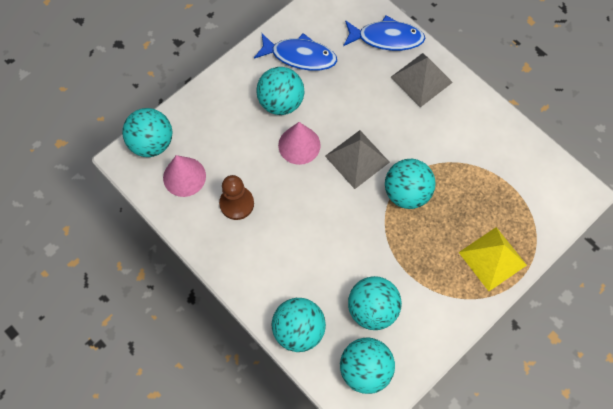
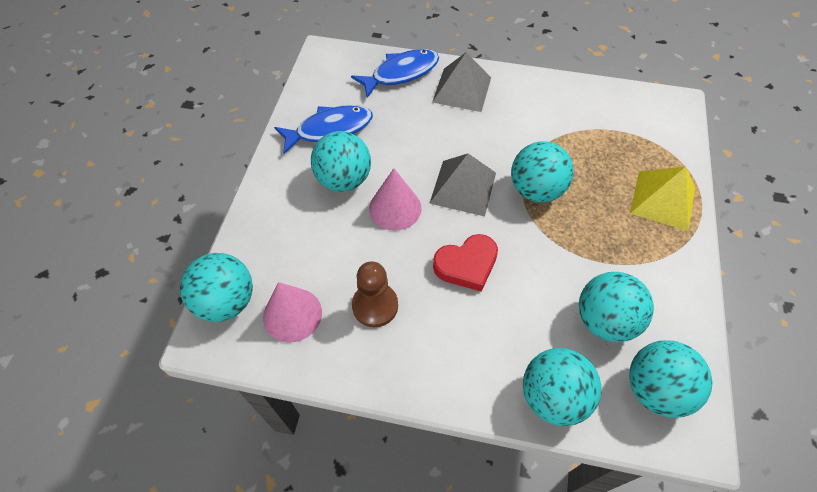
camera: 35 degrees left, 10 degrees down
(314, 215) = (466, 265): none -> red heart

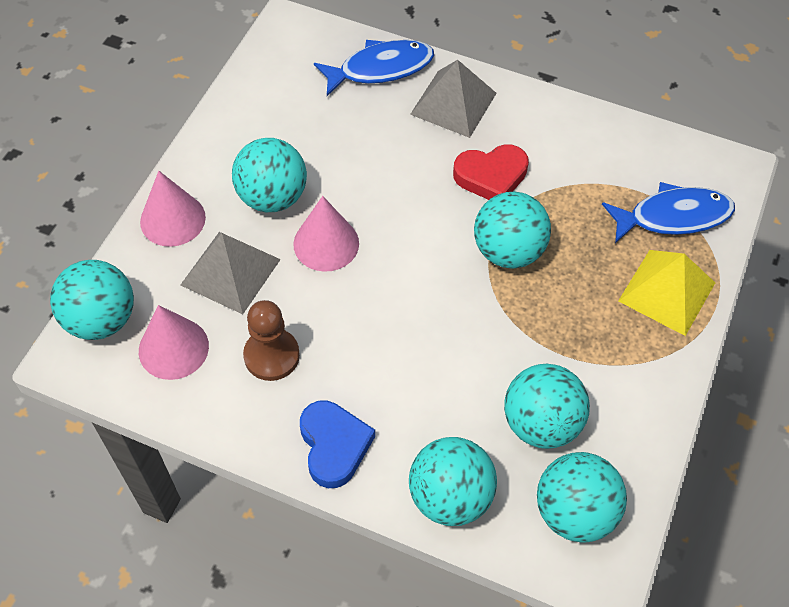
camera: 10 degrees right, 0 degrees up
(268, 210) = (173, 219): none -> pink cone
(329, 129) = (271, 129): blue fish -> blue fish (673, 216)
(446, 372) = (334, 445): none -> blue heart
(463, 187) = (417, 232): grey pyramid -> grey pyramid (230, 272)
(466, 265) = (394, 328): red heart -> red heart (491, 176)

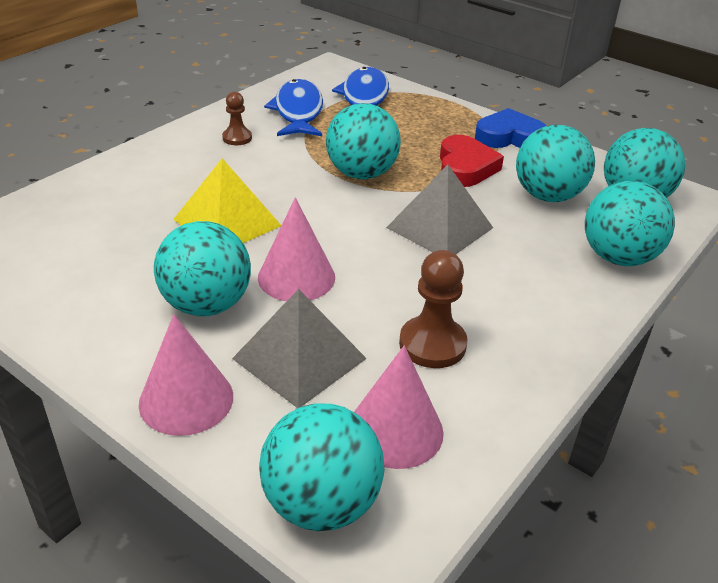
camera: 75 degrees left, 20 degrees down
(334, 445) = (556, 318): blue heart -> blue heart (509, 137)
(380, 69) = (80, 197): blue fish -> blue fish (298, 112)
(453, 103) = (166, 165): grey pyramid -> grey pyramid (440, 227)
(491, 176) = (271, 164): red heart -> red heart (465, 167)
(527, 136) = (237, 138): none -> brown pawn
(666, 291) = (434, 116): yellow pyramid -> yellow pyramid (227, 222)

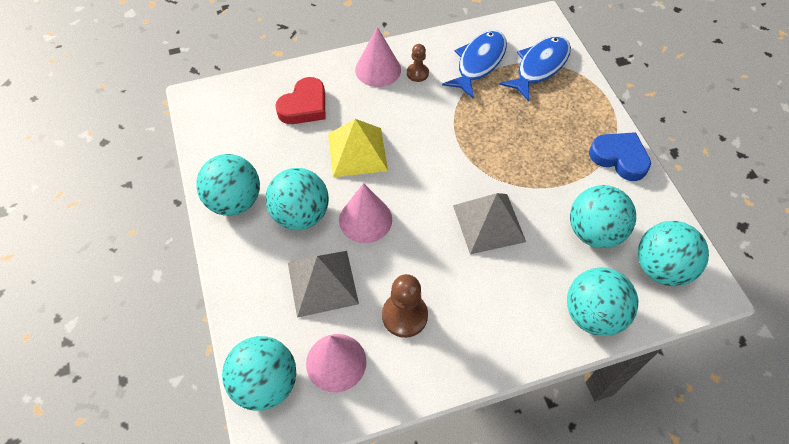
camera: 35 degrees right, 20 degrees up
(186, 399) = (247, 278): pink cone -> pink cone (378, 69)
(361, 174) = (475, 147): turquoise ball -> turquoise ball (234, 201)
(465, 167) = (556, 174): red heart -> red heart (304, 106)

